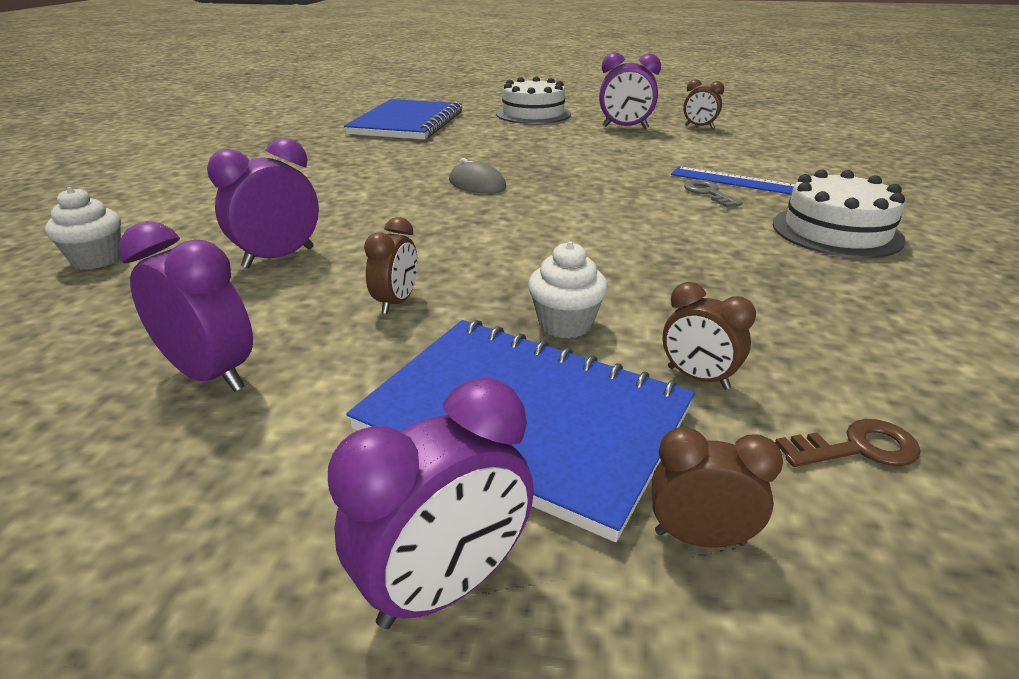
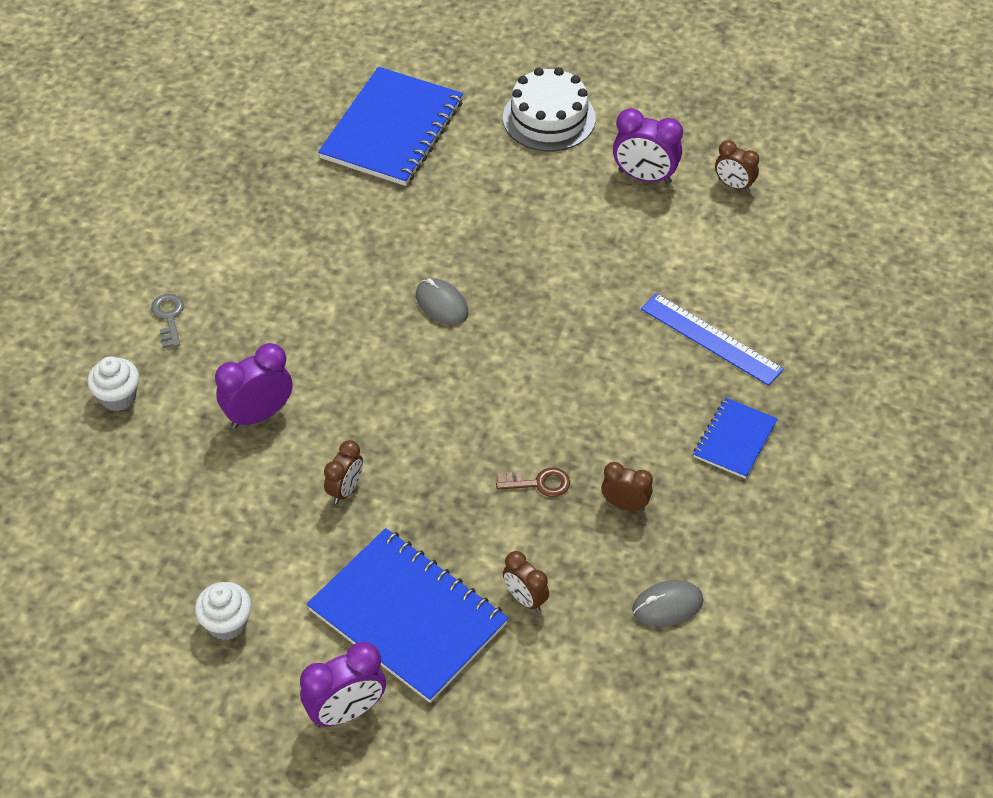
camera: 10 degrees right, 20 degrees up
(210, 375) = (224, 550): purple clock -> none
(565, 324) = (459, 532): white cupcake -> white cupcake (227, 623)
(699, 538) = (472, 706): brown clock -> brown clock (625, 504)
(708, 193) = (659, 353): grey key -> grey key (168, 317)
(836, 231) = (735, 440): white cake -> blue notebook
(857, 448) = (587, 667): brown key -> brown key (538, 483)
(905, 363) = (667, 605): none -> grey mouse

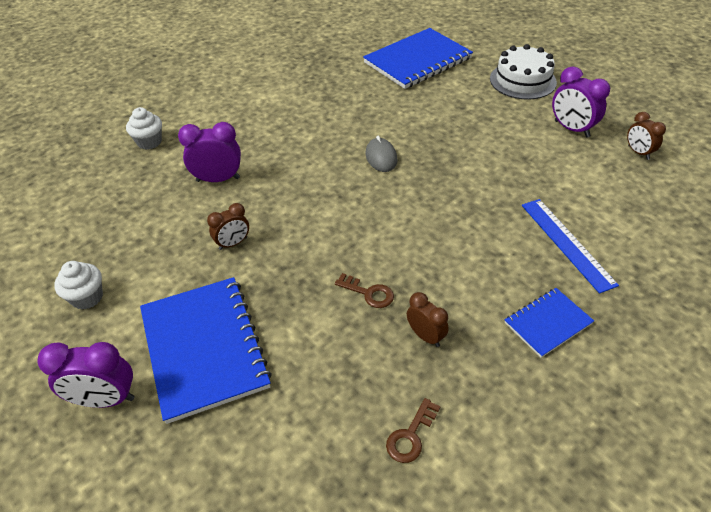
camera: 30 degrees right, 5 degrees down
(168, 317) = (213, 112): grey key -> none
(525, 598) = (299, 374): brown clock -> none
(667, 605) = (411, 435): grey mouse -> brown key

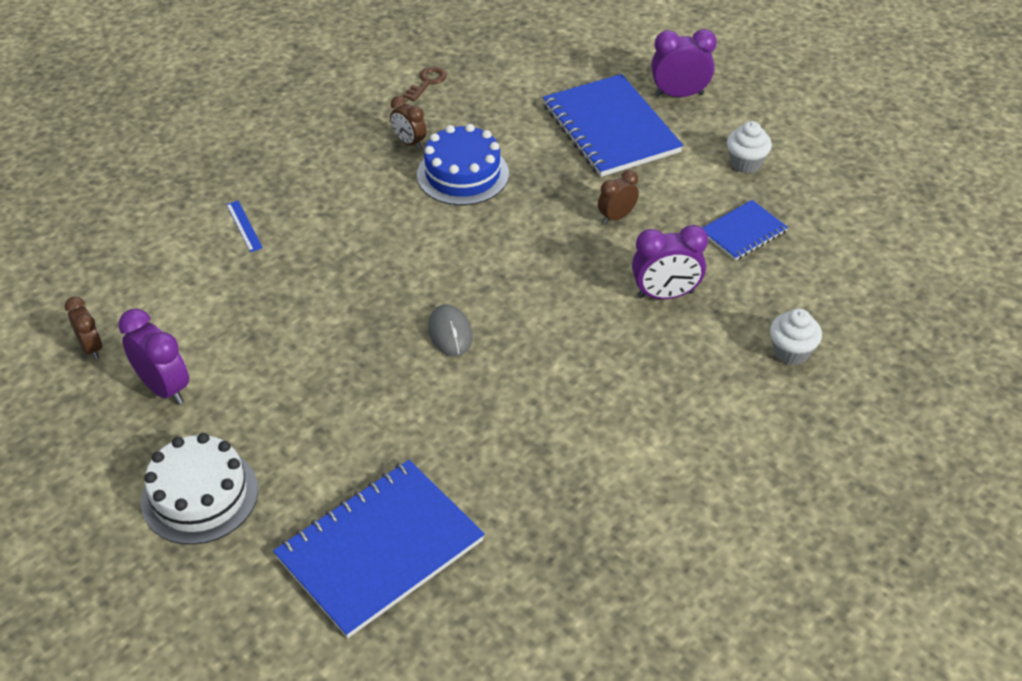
camera: 175 degrees right, 0 degrees up
(368, 293) = (463, 174): brown key -> blue cake
(548, 323) = (293, 154): blue notebook -> blue notebook (743, 232)
(566, 243) = (244, 226): blue ruler -> blue ruler, size x0.53

